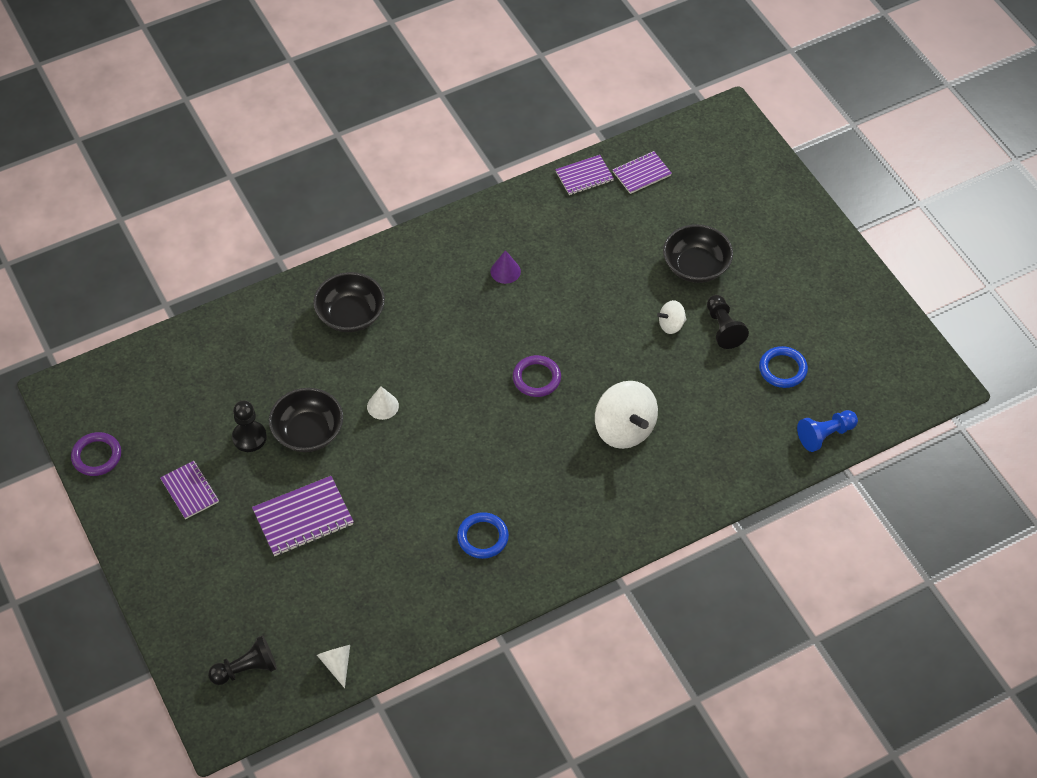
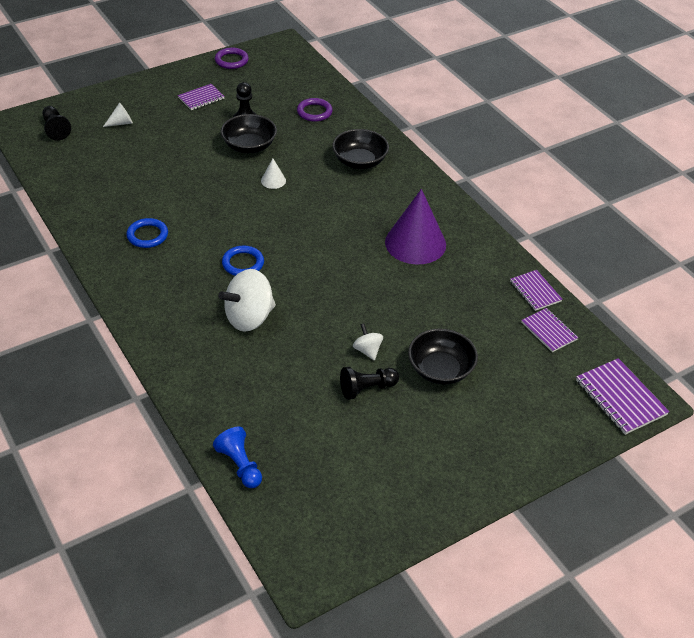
camera: 85 degrees right, 10 degrees down
(303, 518) = (174, 147): purple notebook -> purple notebook (620, 398)
(337, 664) = (50, 168): white cone -> white cone (121, 123)
(505, 271) = (415, 243): purple cone -> purple cone, size x2.30
(536, 378) = (302, 263): purple ring -> purple ring (314, 112)
(782, 369) = (320, 433): blue ring -> blue ring (243, 263)

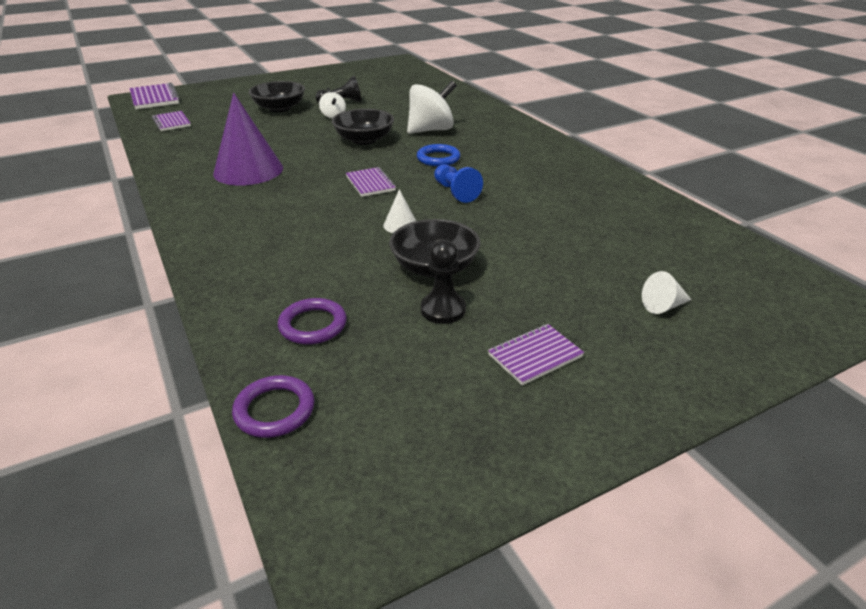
camera: 175 degrees left, 10 degrees down
(56, 129) = (768, 295): black pawn -> none
(147, 235) = (547, 178): blue ring -> none
(231, 60) = (486, 470): purple ring -> purple ring (274, 410)
(240, 465) = (435, 82): blue pawn -> blue pawn (455, 192)
(359, 161) = (269, 246): black bowl -> black bowl (364, 140)
(535, 291) = (157, 141): purple notebook -> purple notebook (370, 183)

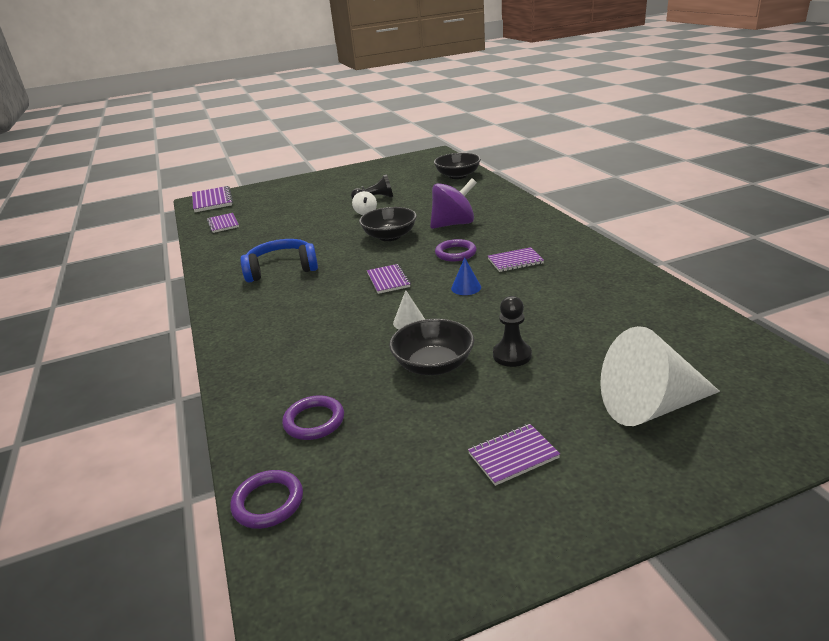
camera: 10 degrees right, 5 degrees down
(248, 170) = (281, 269): purple cone -> blue headphones
(279, 108) = (318, 207): black bowl -> black bowl (458, 176)
(431, 130) = (453, 224): white spinning top -> purple spinning top
(438, 158) = (455, 253): blue ring -> purple ring
(443, 309) = (434, 407): black pawn -> black pawn (512, 355)
(455, 192) = (466, 287): blue pawn -> blue cone
(502, 167) = (515, 261): none -> purple notebook
(663, 306) = (650, 406): white cone -> white cone, size x2.30

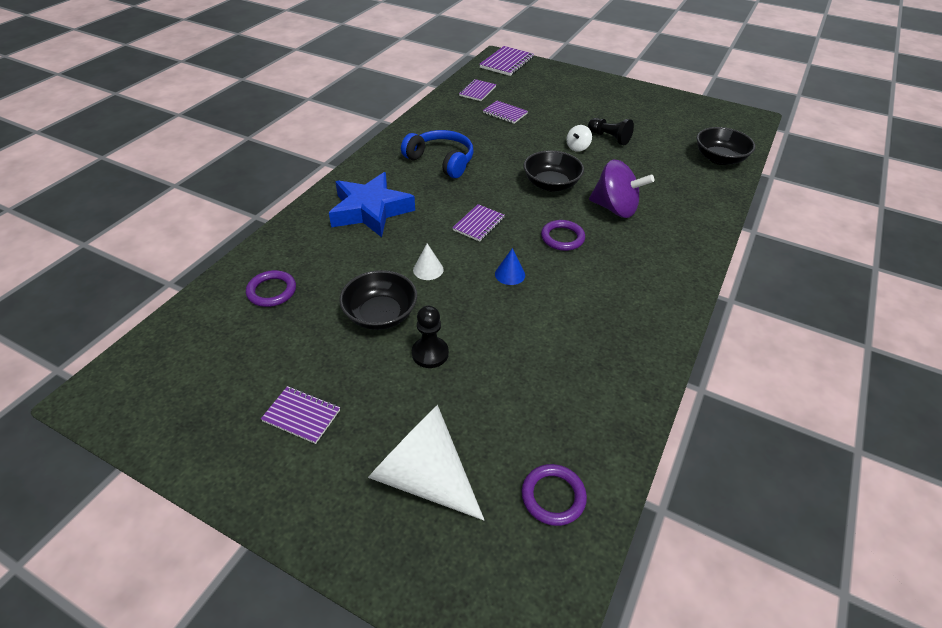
camera: 45 degrees right, 15 degrees up
(268, 502) = (183, 318): purple ring -> purple ring (553, 496)
(287, 325) = (370, 210): none -> blue star
(515, 261) = (586, 282): purple notebook -> purple notebook (505, 113)

